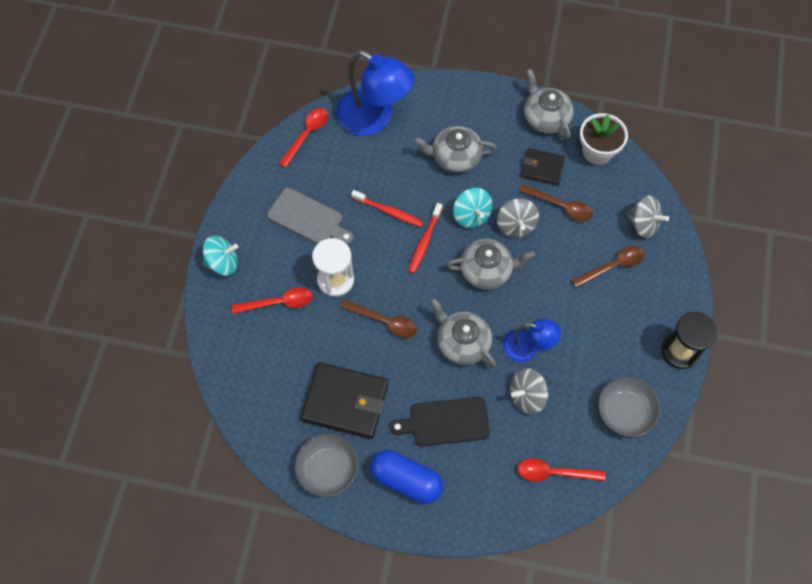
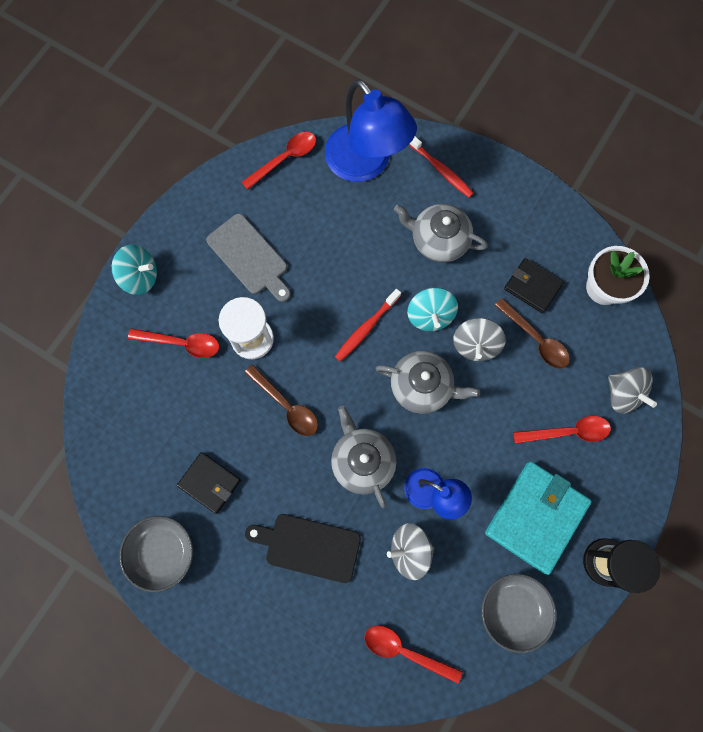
camera: 20 degrees right, 10 degrees up
(345, 402) = (209, 483): black wallet -> black wallet, size x0.58
(389, 211) = (340, 279): red toothbrush -> red toothbrush (440, 169)
(406, 480) = (240, 597): blue capsule -> none
(545, 117) = (560, 226): grey teapot -> none
(613, 266) = (568, 432): brown spoon -> red spoon
(614, 337) = (536, 517): none -> turquoise wallet

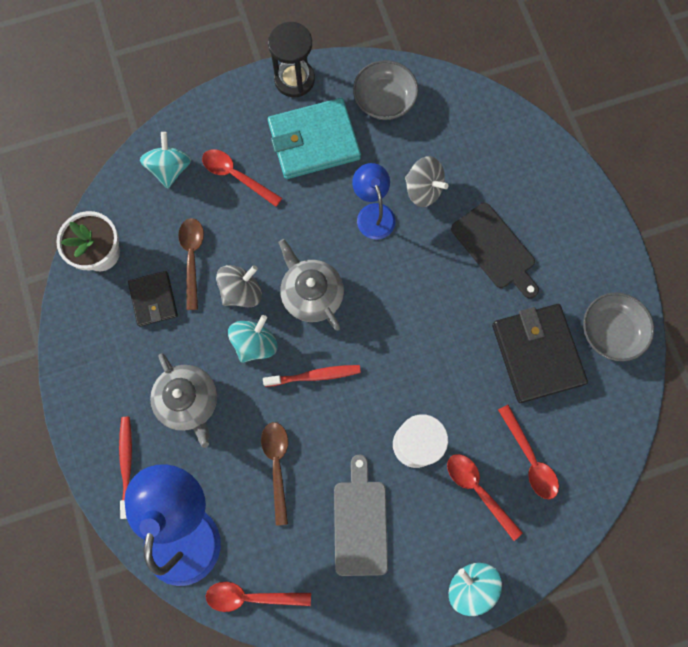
camera: 140 degrees left, 0 degrees up
(209, 483) = (537, 354): black wallet -> black wallet, size x1.73
(286, 406) = (430, 365): brown spoon -> brown spoon (277, 465)
(362, 461) = (405, 276): grey teapot -> none
(404, 650) = (480, 133): red spoon -> red spoon (530, 459)
(623, 394) = (170, 169): grey spinning top -> turquoise spinning top

